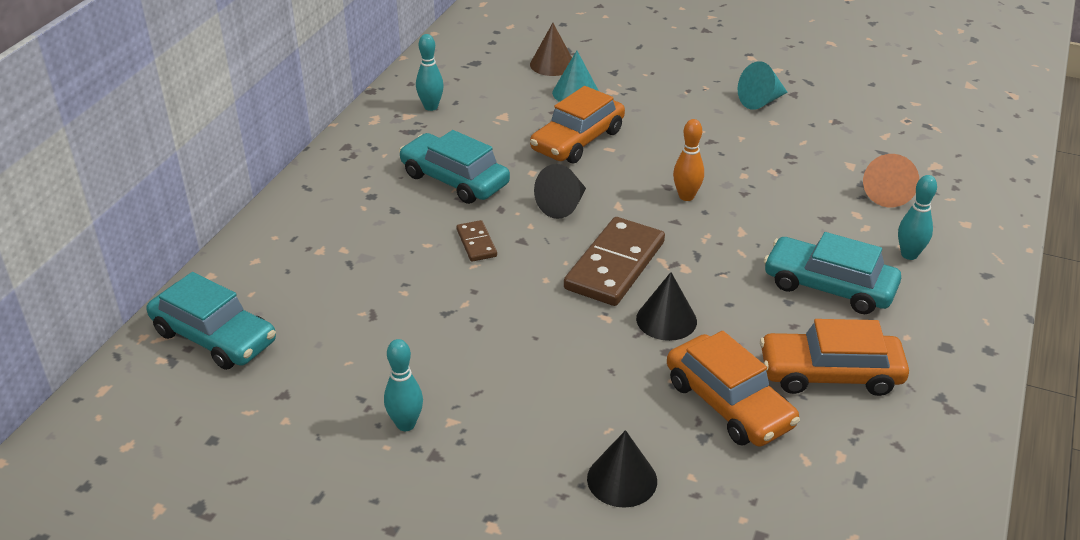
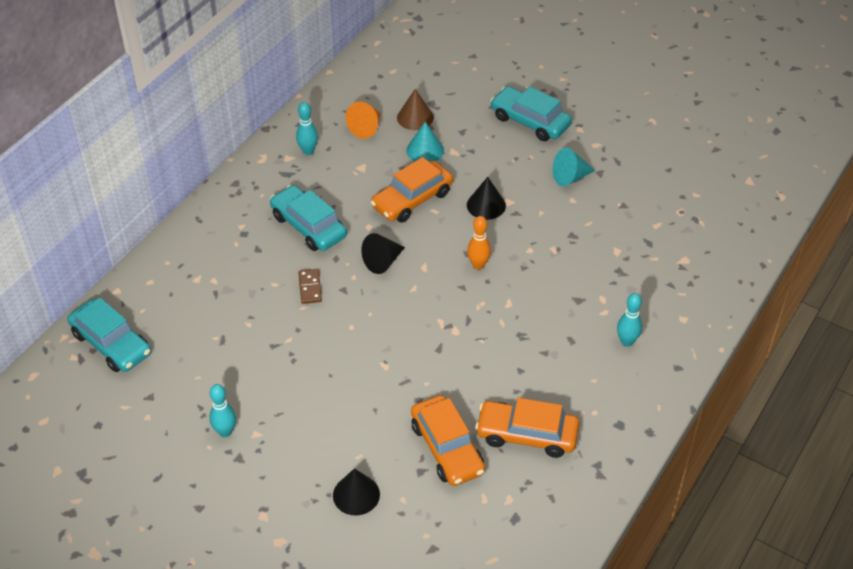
camera: 10 degrees right, 10 degrees up
(615, 265) = (405, 321): brown domino -> none
(666, 320) = (426, 373): black cone -> black cone (486, 205)
(829, 286) = (555, 361): turquoise car -> turquoise car (530, 121)
(888, 194) = (634, 283): orange cone -> orange cone (366, 128)

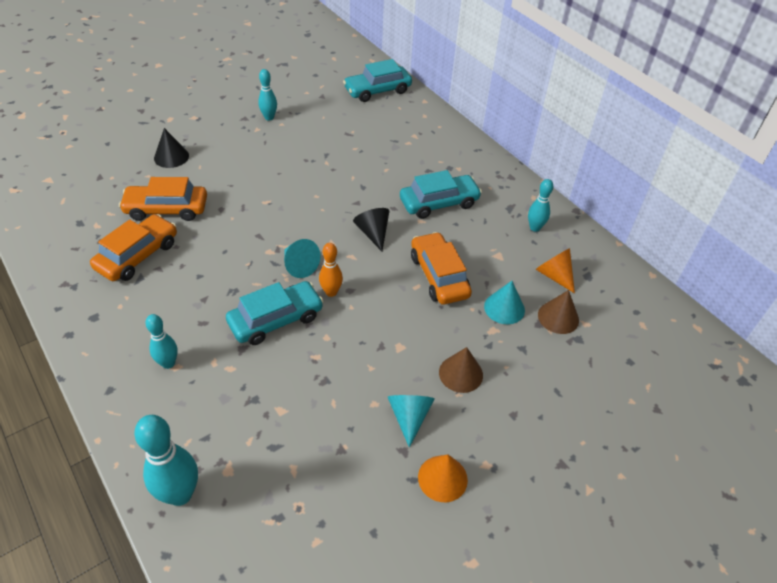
camera: 110 degrees right, 0 degrees up
(310, 287) = (370, 185): brown domino -> none
(460, 300) = (299, 266): none -> turquoise cone
(486, 205) = (404, 327): black cone -> none
(511, 160) = (461, 373): none -> brown cone
(530, 121) = (518, 418): turquoise car -> turquoise car (276, 319)
(606, 147) = (442, 478): none -> orange cone
(721, 277) = (180, 494): none -> turquoise bowling pin

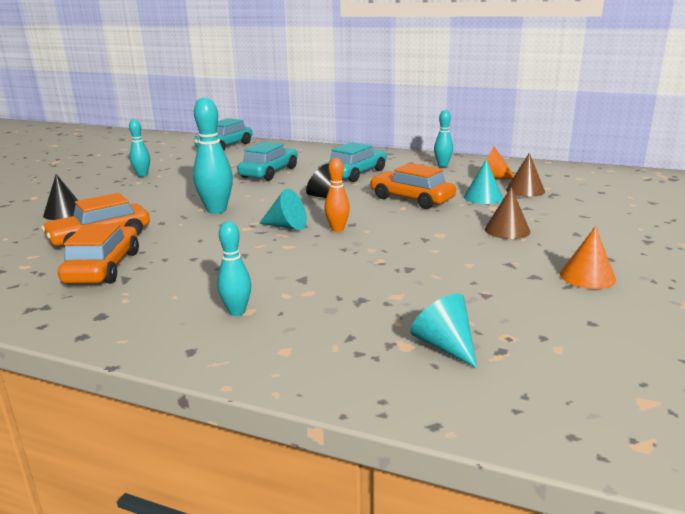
camera: 30 degrees left, 25 degrees down
(180, 494) = (382, 380): turquoise bowling pin -> turquoise bowling pin (216, 210)
(276, 319) = (310, 255): turquoise car -> turquoise car (269, 172)
(409, 417) = (508, 260): turquoise cone -> turquoise cone (445, 346)

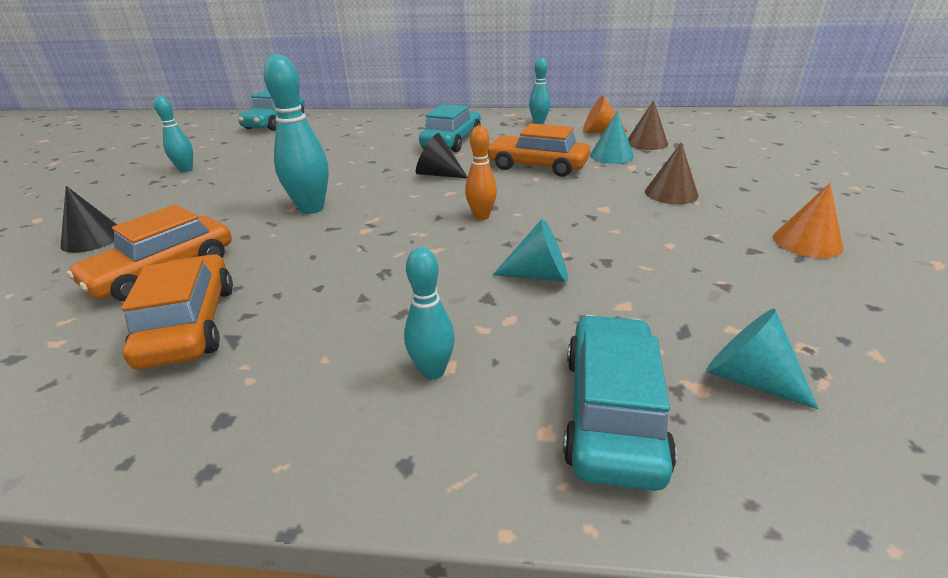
camera: 15 degrees left, 10 degrees up
(269, 172) = (349, 150): turquoise car -> turquoise car (612, 411)
(286, 226) = (416, 220): turquoise cone -> turquoise cone (539, 275)

